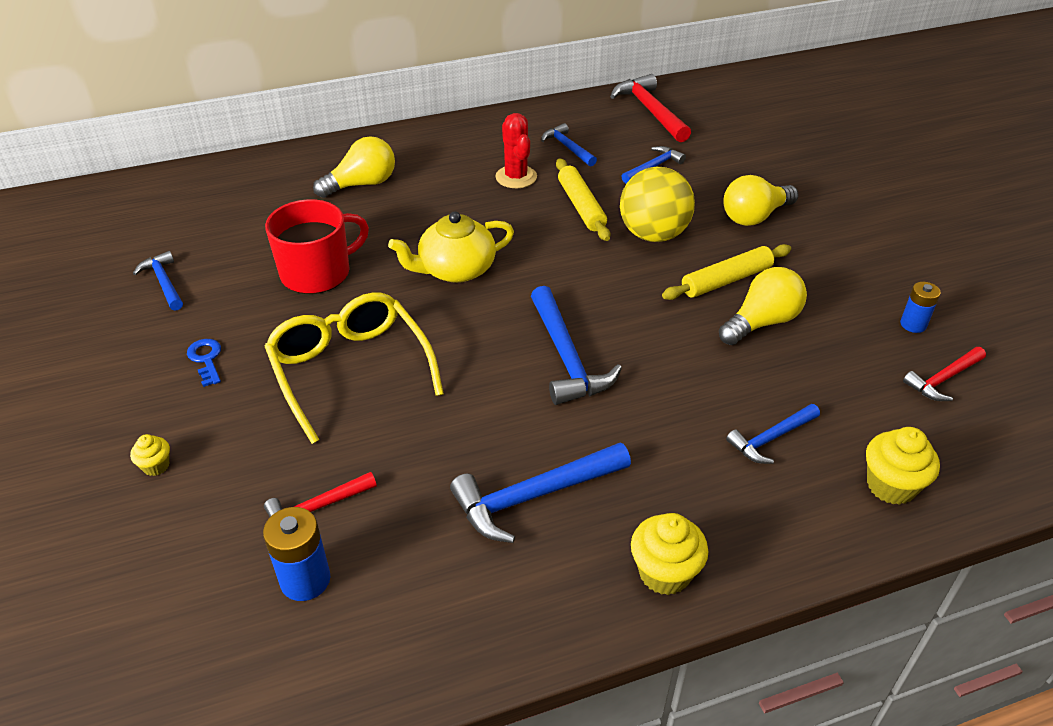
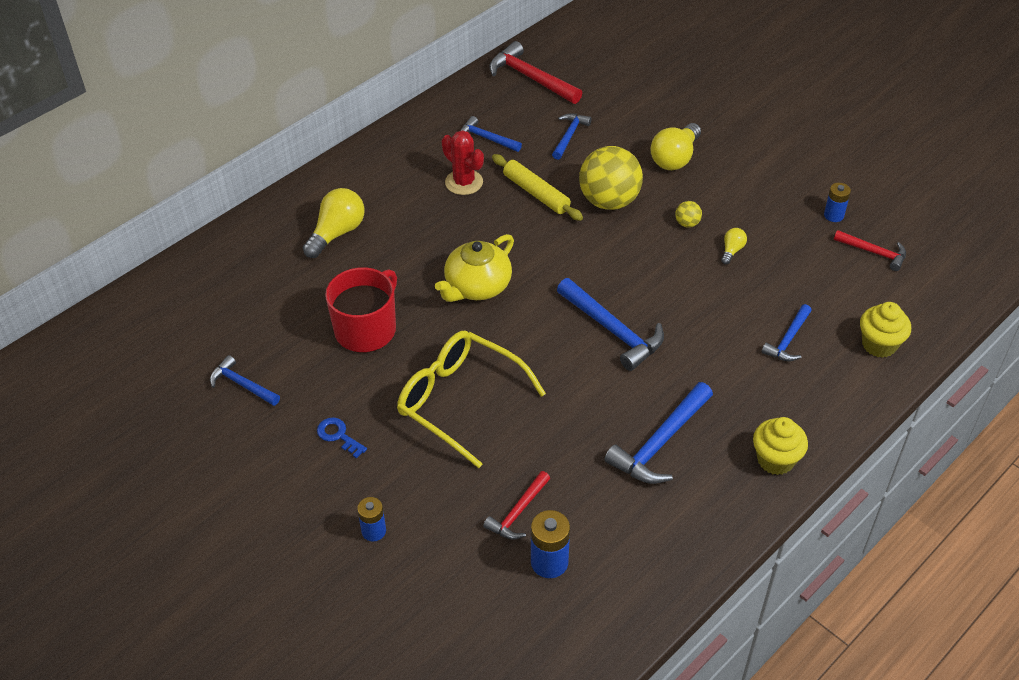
camera: 25 degrees left, 5 degrees up
(156, 466) = (373, 531): yellow cupcake -> blue battery
(726, 280) = (687, 223): yellow rolling pin -> yellow ball
(761, 322) = (732, 250): yellow light bulb -> yellow light bulb, size x0.50
(943, 379) = (873, 252): red hammer -> red hammer turned 90 degrees counterclockwise

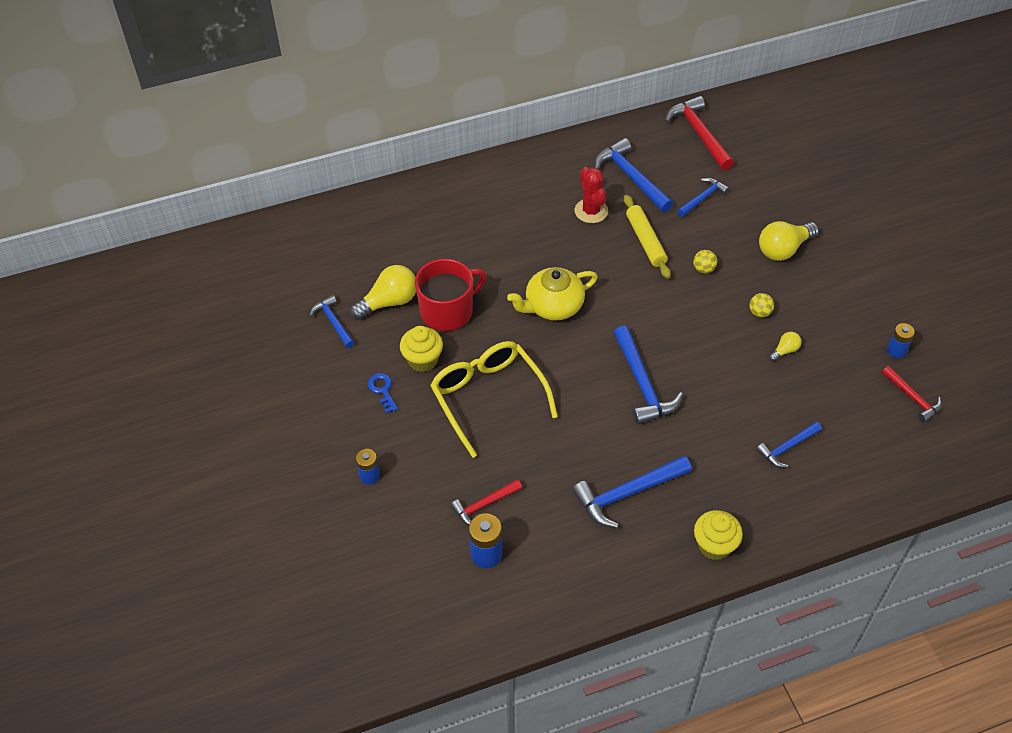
camera: 25 degrees right, 5 degrees up
(337, 233) = (467, 221): yellow light bulb -> yellow light bulb (389, 302)
(487, 138) = (631, 178): blue hammer -> blue hammer, size x1.66
(609, 201) = (703, 269): yellow ball -> yellow ball, size x0.42
(879, 344) = (865, 482): yellow cupcake -> yellow cupcake (423, 360)

